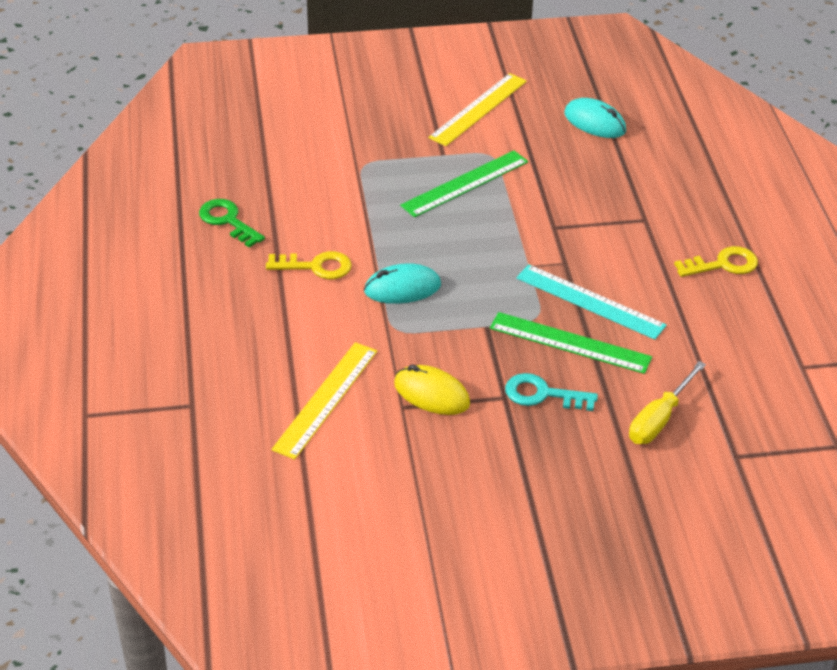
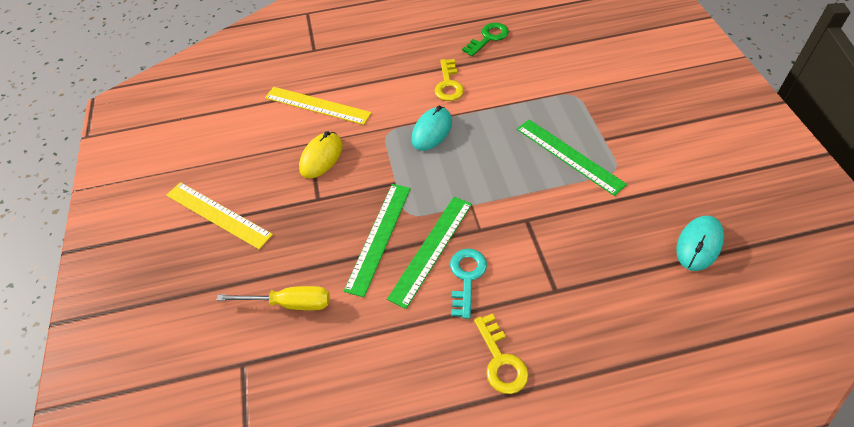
camera: 90 degrees right, 10 degrees up
(402, 288) = (431, 131): turquoise mouse -> turquoise mouse turned 45 degrees clockwise
(478, 109) = (680, 156): yellow ruler -> yellow ruler (218, 214)
(542, 394) = (320, 222): turquoise key -> turquoise key (466, 277)
(590, 301) = (431, 249): turquoise ruler -> green ruler
(659, 419) = (290, 303): yellow screwdriver -> yellow screwdriver turned 150 degrees clockwise

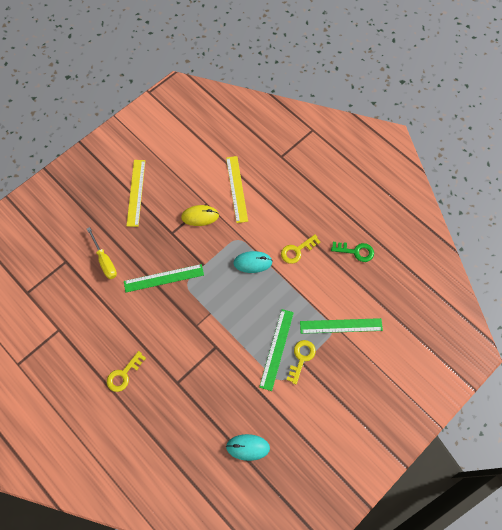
camera: 55 degrees right, 15 degrees up
(431, 249) = (170, 308): green ruler -> green ruler (341, 326)
(466, 277) = (162, 334): turquoise key -> none
(596, 137) = (301, 358): none -> yellow key

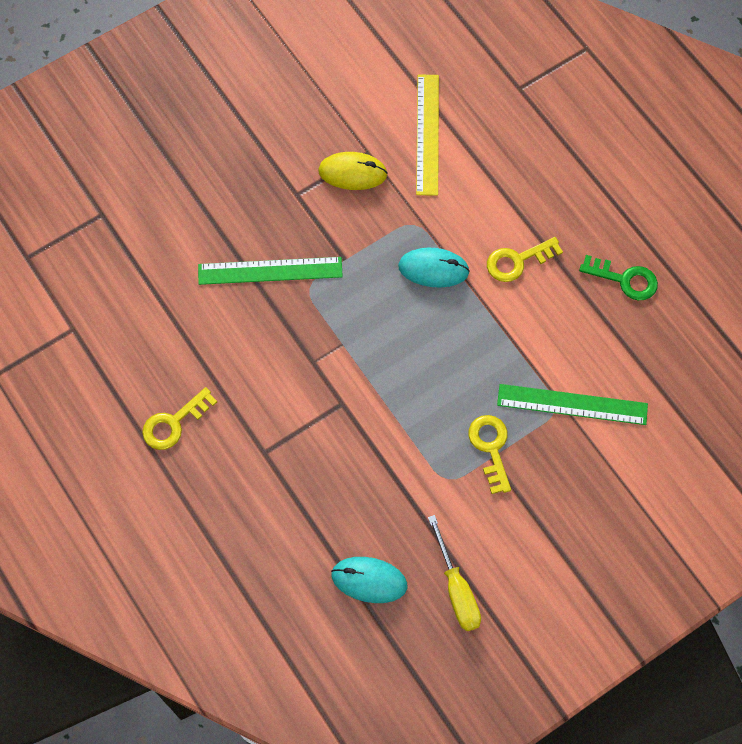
camera: 10 degrees right, 0 degrees up
(105, 261) = (171, 224): yellow screwdriver -> yellow screwdriver (456, 589)
(136, 192) = (244, 113): yellow ruler -> none
(276, 349) = (449, 425): green ruler -> none
(301, 358) = (491, 448): yellow key -> yellow key turned 45 degrees counterclockwise

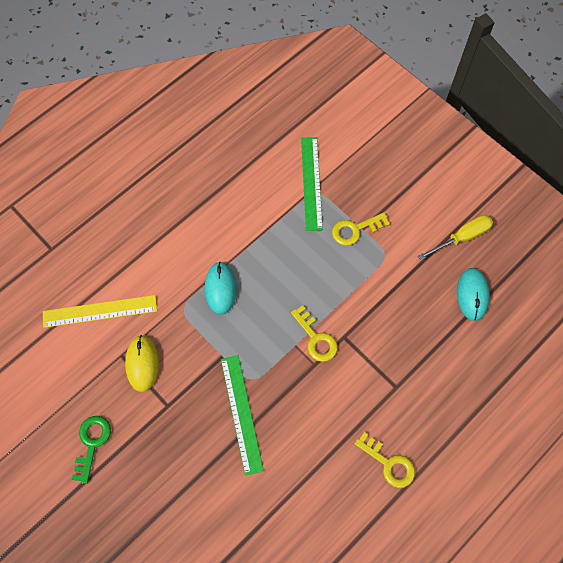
camera: 100 degrees left, 0 degrees up
(517, 261) = (205, 231): yellow key -> yellow key (316, 338)
(625, 279) = (209, 160): green key -> green key (92, 443)

